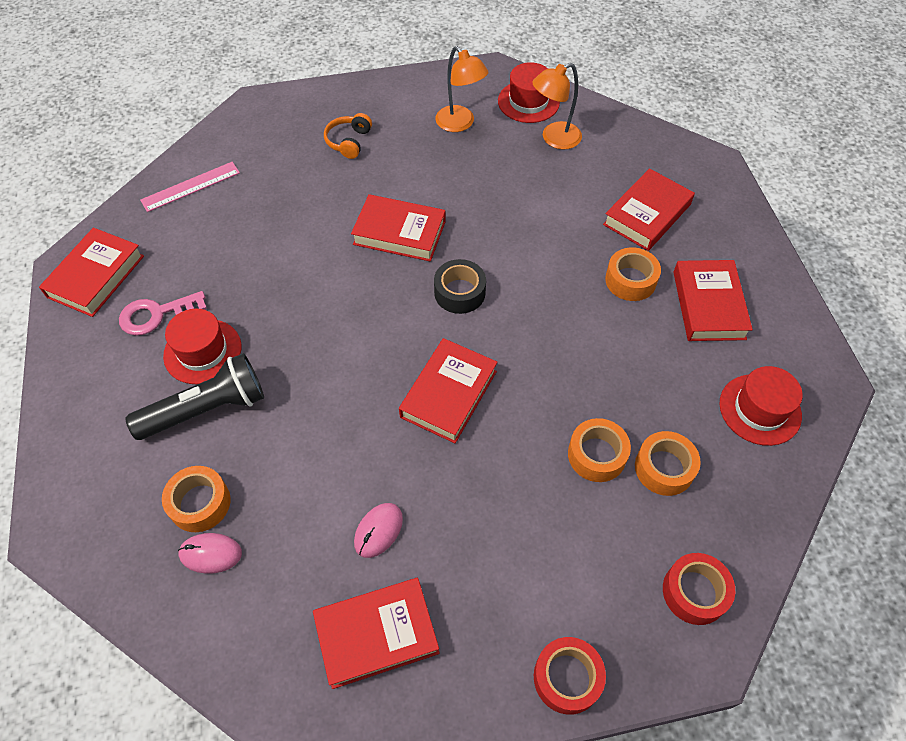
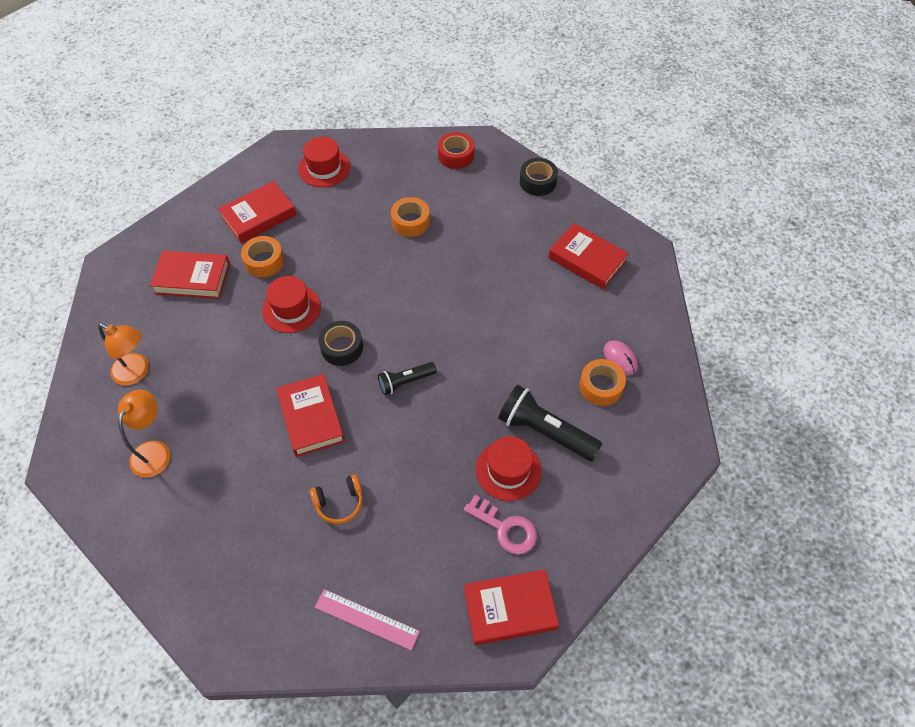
camera: 125 degrees left, 0 degrees up
(349, 142) = (228, 525): orange headphones -> orange headphones (339, 503)
(373, 323) = (405, 381): none -> black flashlight
(378, 531) = (537, 291): pink mouse -> none
(448, 394) = (426, 308): red book -> none
(528, 102) = (95, 415): red hat -> red hat (291, 309)
(567, 678) = (537, 182): red tape -> black tape
(664, 468) = (395, 192): orange tape -> none

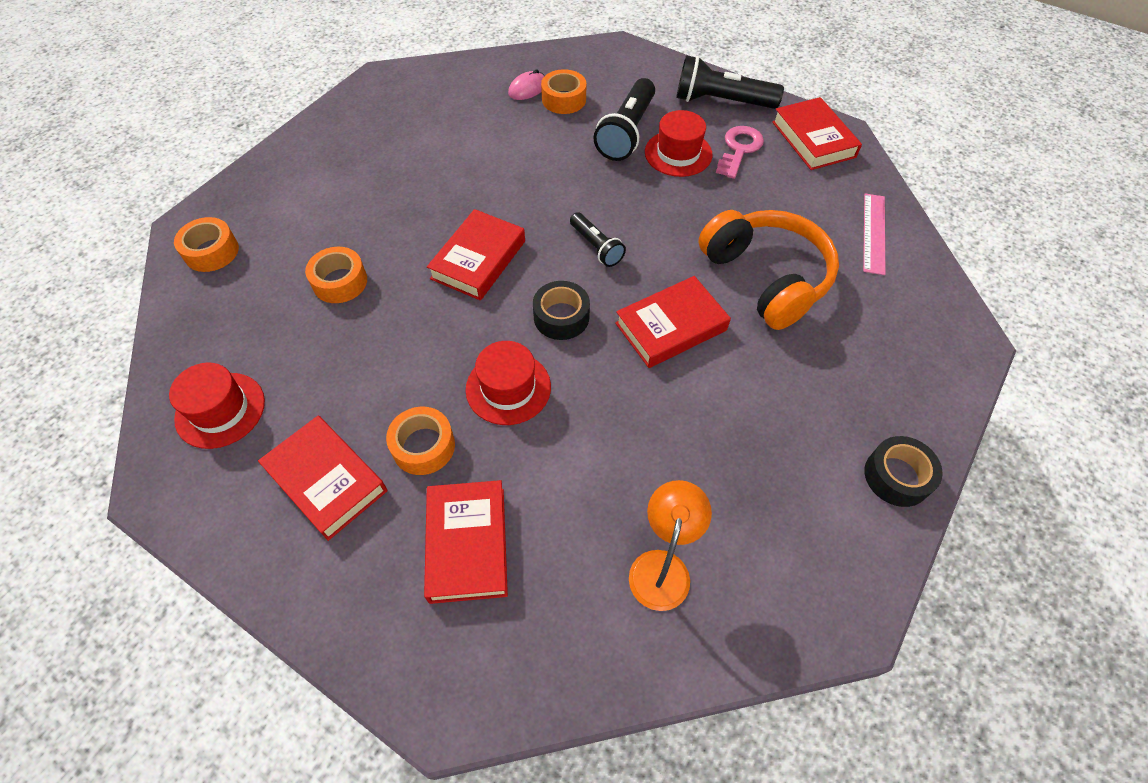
camera: 100 degrees left, 0 degrees up
(154, 451) = (776, 493): orange lamp -> none
(339, 503) = (766, 278): orange headphones -> orange headphones, size x2.17
(456, 156) = (211, 251): red tape -> orange tape
(537, 182) = (270, 167): black tape -> black tape (897, 476)
(583, 532) = (721, 101): none -> black flashlight
(587, 260) = (398, 118): red book -> red book (478, 260)

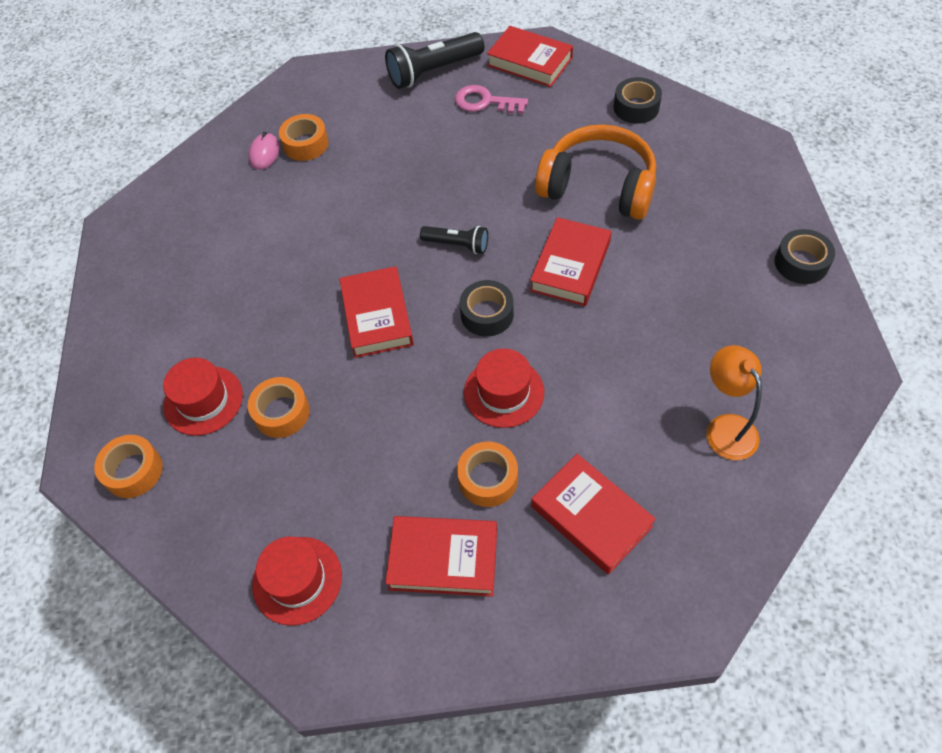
camera: 35 degrees left, 0 degrees up
(626, 132) = (386, 140): black flashlight -> none
(678, 153) = (443, 133): red hat -> red hat (203, 400)
(739, 149) = (485, 102): pink key -> pink key turned 60 degrees counterclockwise
(874, 233) = (636, 107): pink ruler -> black tape

